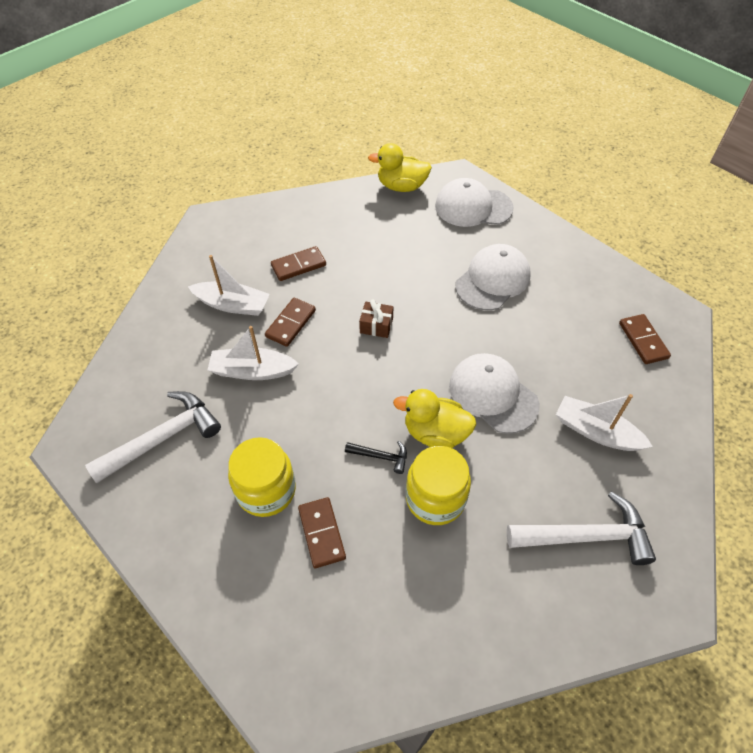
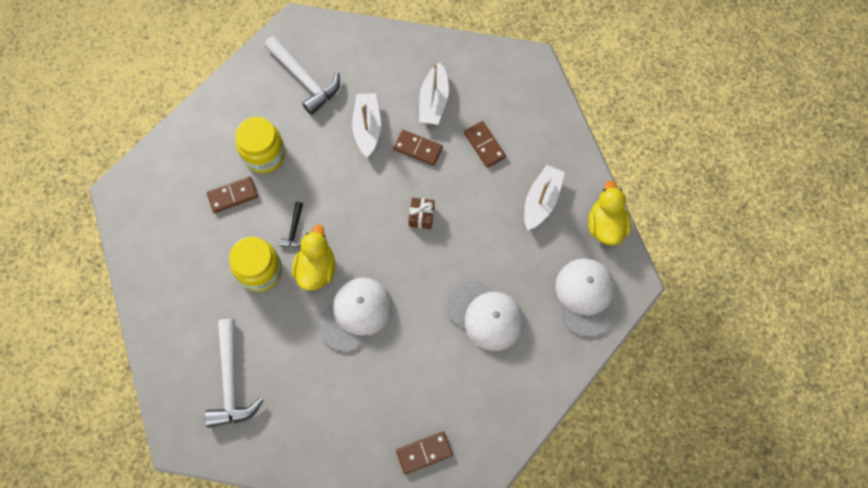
camera: 85 degrees right, 15 degrees up
(596, 432) = (323, 398): white boat -> white boat (541, 201)

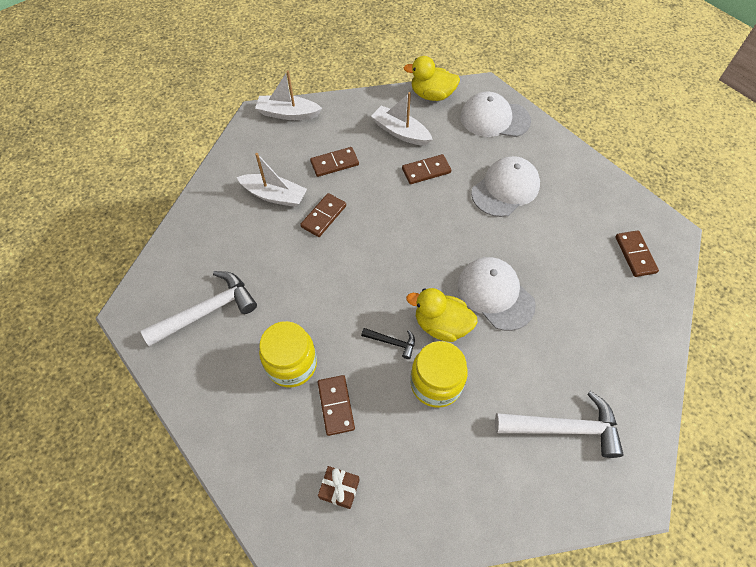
camera: 80 degrees left, 10 degrees down
(367, 128) = (287, 257): white boat -> white boat (288, 114)
(421, 216) = (398, 223): brown gift -> brown gift (339, 489)
(493, 233) = (426, 171): none -> brown domino

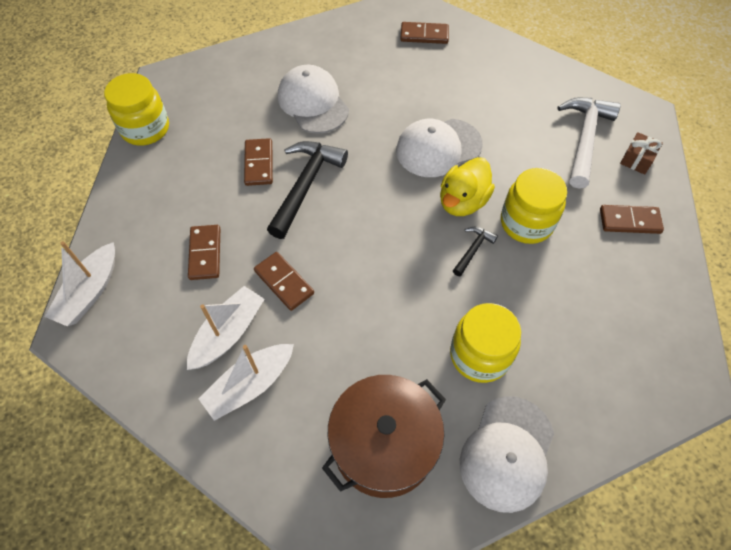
camera: 75 degrees left, 0 degrees up
(207, 311) = (384, 445): white hammer -> brown pot
(336, 405) = (537, 319): brown domino -> brown domino (629, 221)
(339, 489) = (627, 334): brown gift -> brown gift (637, 159)
(400, 132) = (188, 174): white boat -> white boat (250, 385)
(416, 206) = (306, 185): none -> black hammer
(432, 95) = (145, 129): yellow duck -> yellow jar
(494, 118) = (212, 83): white cap -> white cap (507, 453)

